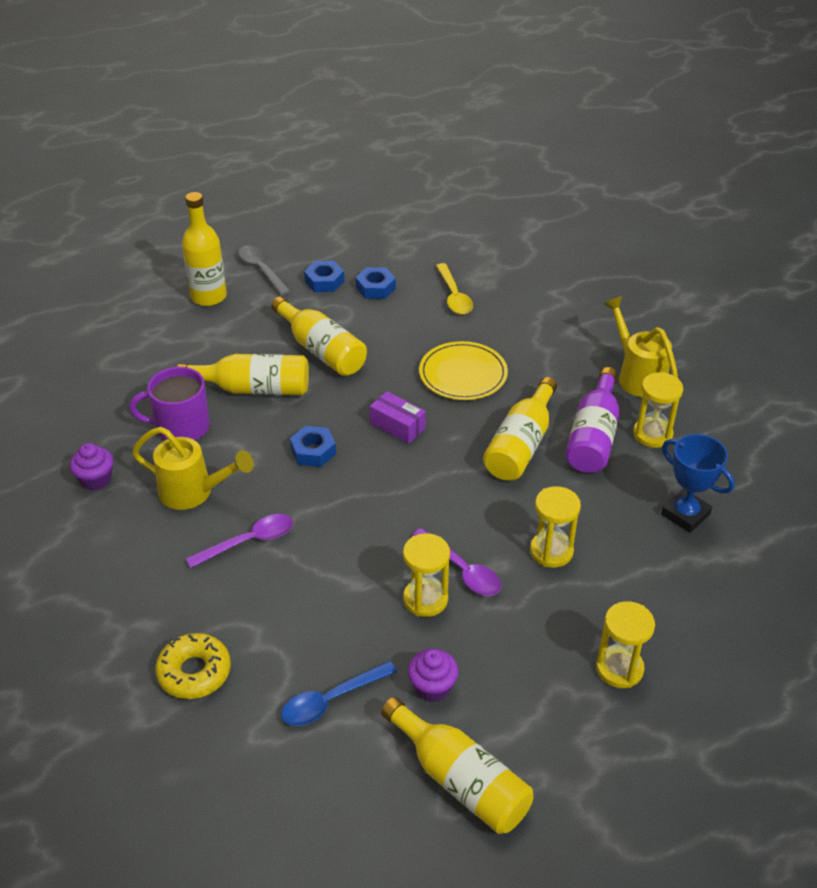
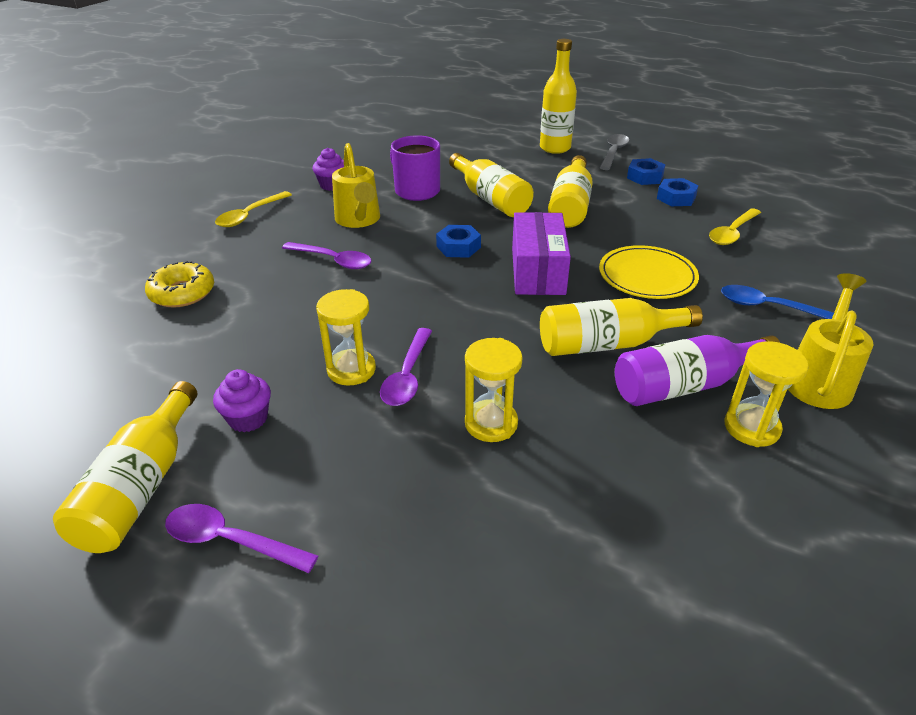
camera: 55 degrees right, 5 degrees down
(88, 568) = (250, 215): none -> yellow spoon
(331, 700) = (195, 367): blue spoon -> blue spoon (769, 307)
(397, 426) = (537, 271): purple box -> purple box, size x1.70
(557, 742) = (230, 541): none -> purple spoon
(619, 669) = (372, 550): yellow hourglass -> none
(685, 514) = (666, 509): blue trophy -> none

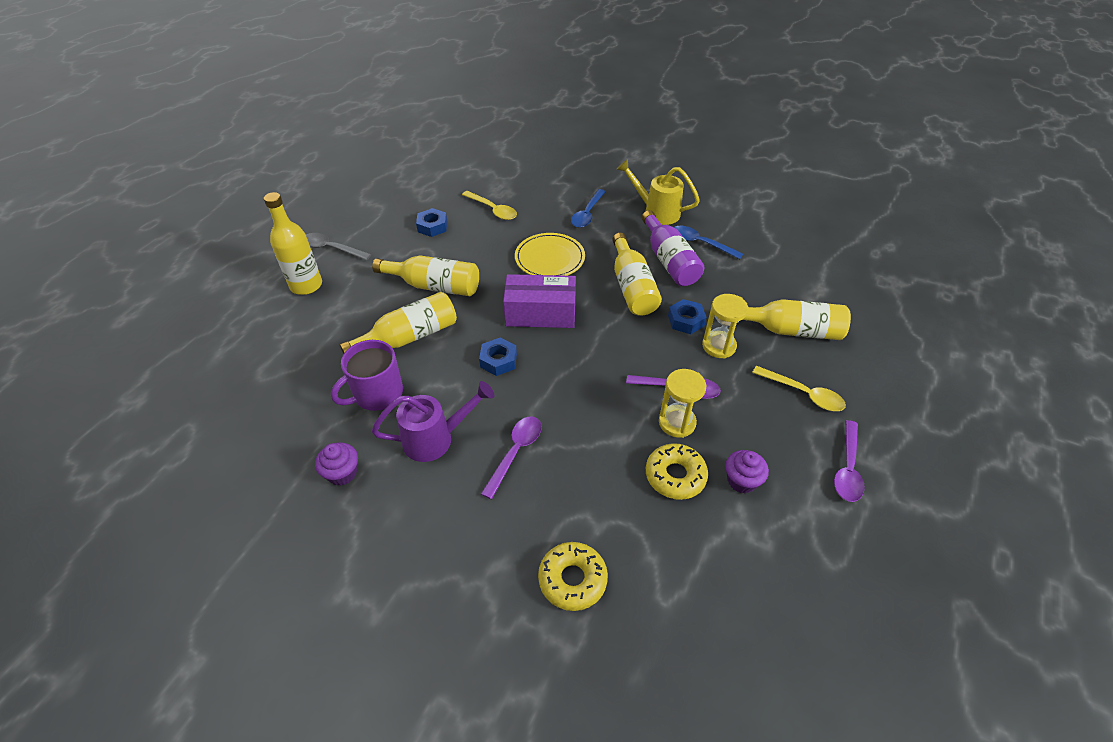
camera: 90 degrees left, 10 degrees up
(141, 486) = (822, 534): yellow bottle -> yellow bottle (791, 330)
(250, 215) = (404, 549): yellow spoon -> yellow spoon (803, 394)
(273, 363) = (675, 476): none -> yellow donut
(359, 220) = (436, 439): yellow watering can -> purple watering can
(645, 177) = (389, 237): blue nut -> blue nut (686, 320)
(751, 427) = (700, 243): yellow hourglass -> blue spoon

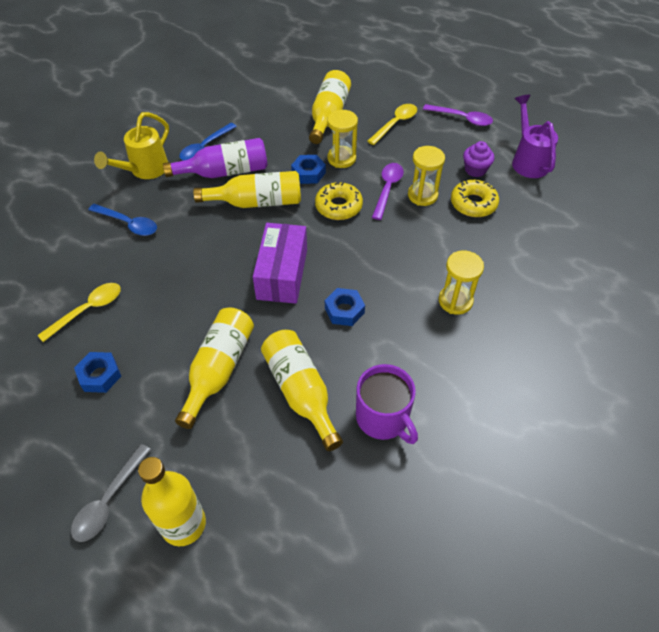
camera: 85 degrees left, 5 degrees up
(342, 473) = (485, 441): purple cupcake -> none
(436, 439) = (441, 362): purple watering can -> purple watering can (528, 161)
(515, 452) = (455, 301): purple spoon -> yellow hourglass
(549, 258) = (197, 261): yellow plate -> none
(572, 579) = (567, 271): yellow donut -> yellow donut (338, 206)

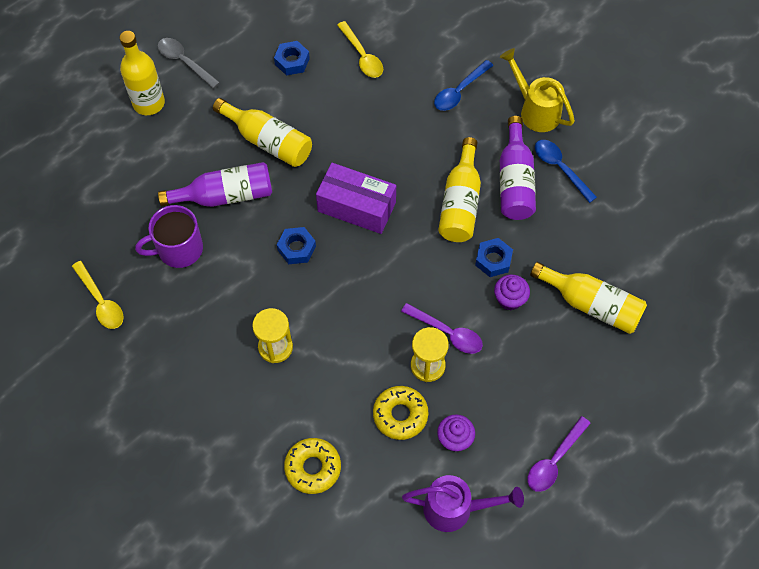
camera: 105 degrees right, 10 degrees up
(300, 392) = (225, 195): yellow bottle -> purple bottle
(338, 206) = (433, 277): yellow donut -> yellow donut (313, 468)
(341, 158) = (509, 299): yellow hourglass -> purple cupcake
(395, 124) = (560, 376): yellow spoon -> yellow spoon (101, 301)

